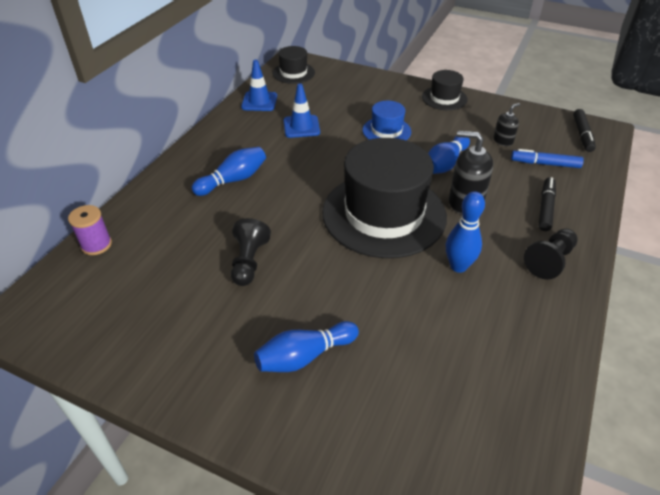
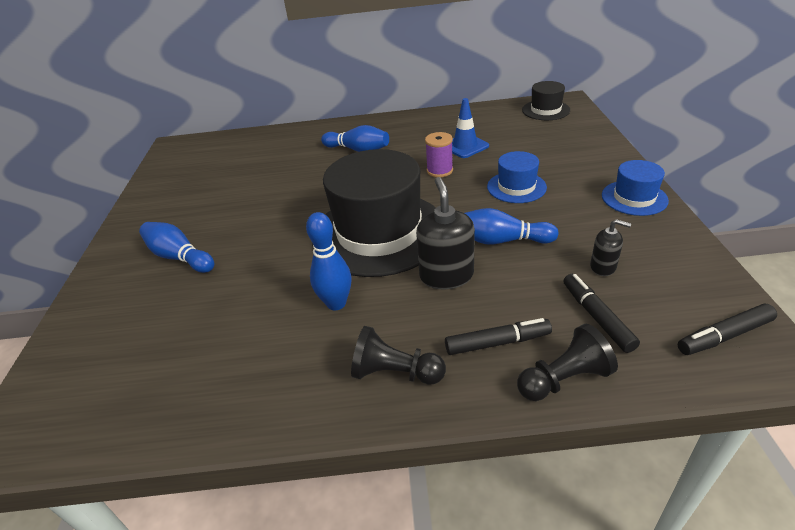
camera: 65 degrees right, 5 degrees down
(96, 245) = (248, 138): purple spool -> purple spool (439, 171)
(249, 262) = (268, 194): black pawn -> black pawn (564, 379)
(259, 101) = (477, 116): blue traffic cone -> none
(444, 98) = (634, 198): black hat -> blue hat
(545, 164) = (597, 317): blue marker -> black marker

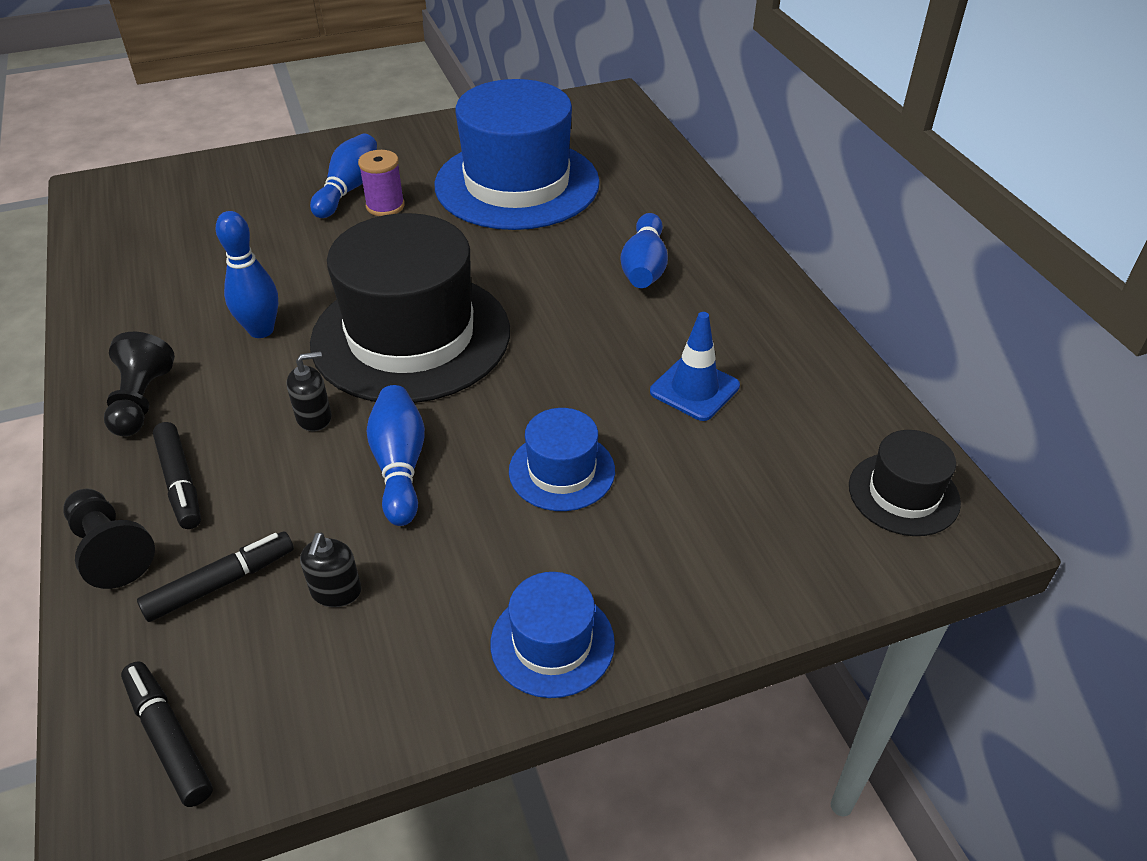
camera: 70 degrees right, 5 degrees up
(240, 184) = (517, 184): none -> blue hat
(439, 171) = (597, 370): purple spool -> purple spool (385, 206)
(446, 275) = (314, 417): black soap dispenser -> black soap dispenser, size x0.56

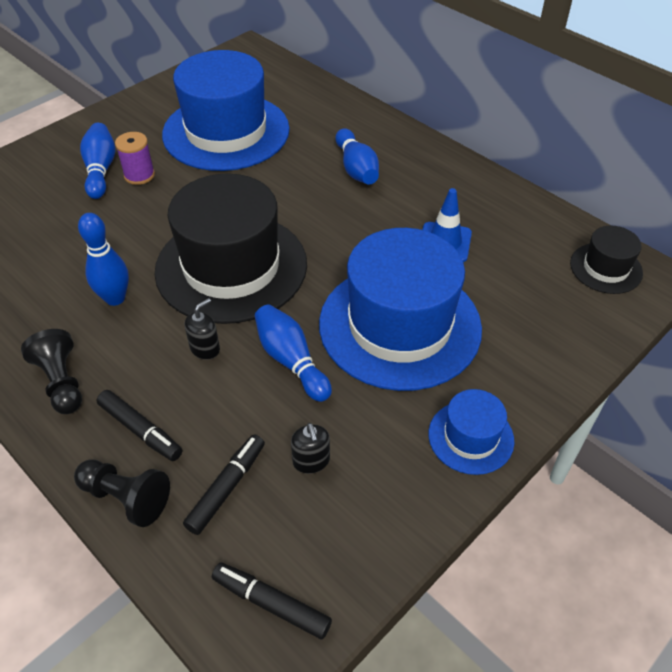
camera: 25 degrees left, 5 degrees up
(562, 471) = (400, 325): blue hat -> blue hat, size x2.14

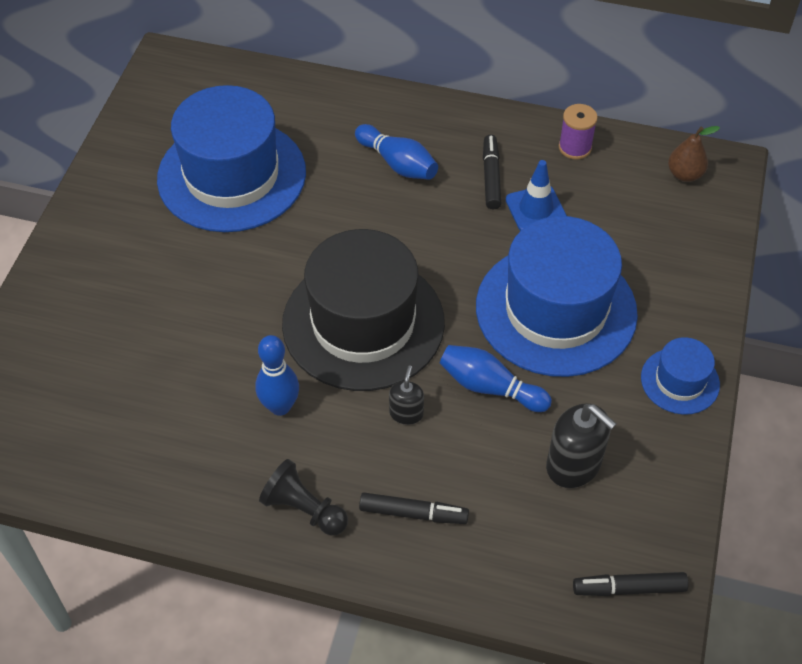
camera: 30 degrees left, 5 degrees up
(101, 170) = (137, 277): blue bowling pin -> none
(126, 498) = (451, 573): black pawn -> none
(139, 175) = (184, 265): purple spool -> purple spool (575, 147)
(227, 488) = (525, 522): black marker -> black marker (491, 177)
(311, 461) = (574, 465): black soap dispenser -> black soap dispenser, size x1.77
(606, 268) = (684, 174): black hat -> brown pear

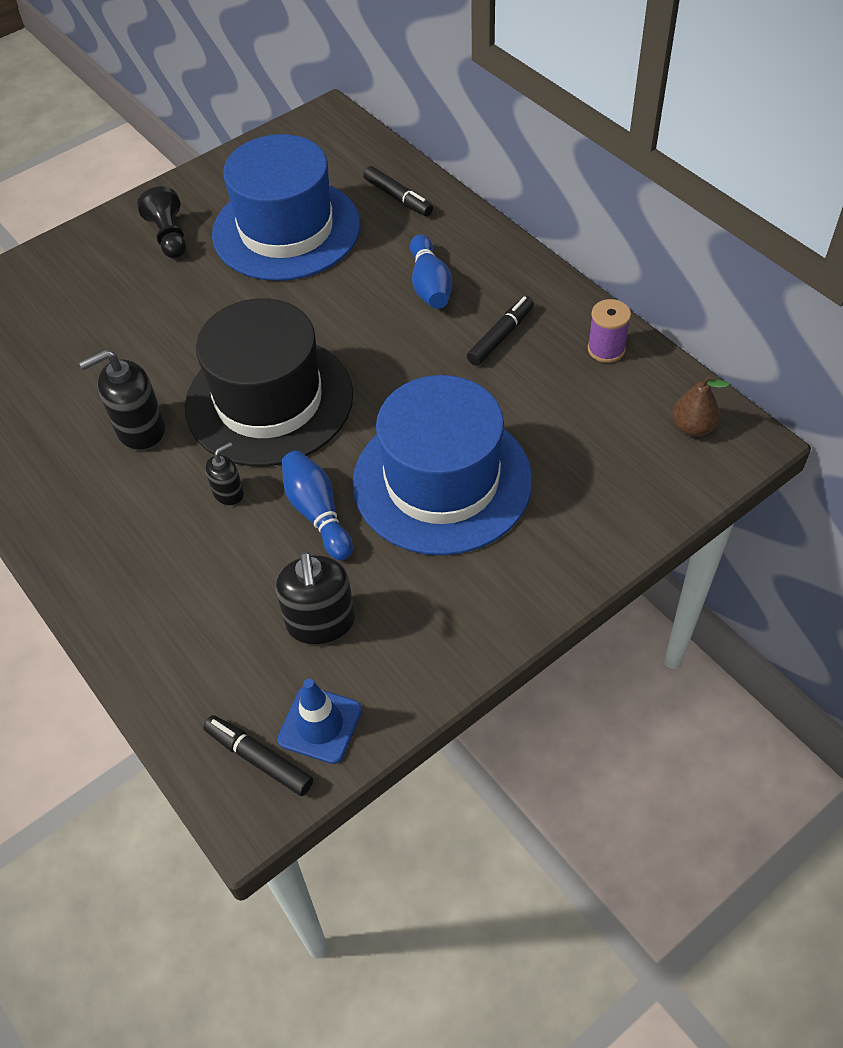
camera: 40 degrees right, 0 degrees up
(280, 406) = (140, 430): blue bowling pin -> black soap dispenser
(304, 509) = (77, 520): black pawn -> black pawn (169, 236)
(413, 513) = (152, 576): black marker -> black marker (398, 198)
(536, 209) = (513, 385): blue traffic cone -> blue traffic cone (320, 725)
(680, 381) = (492, 610): blue hat -> none

